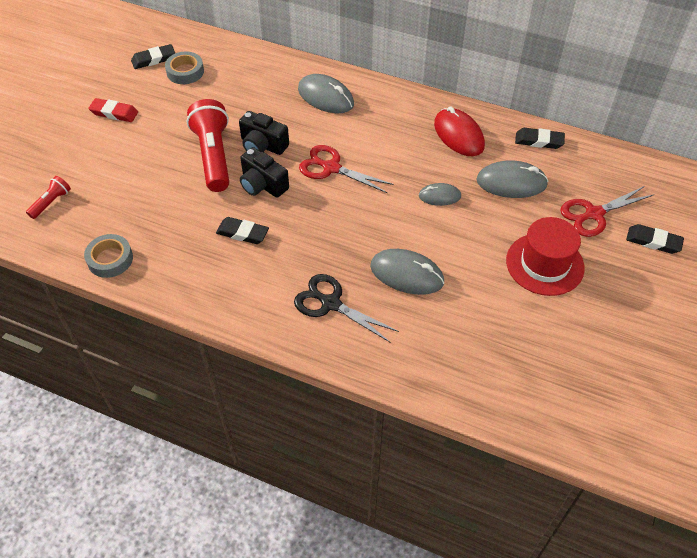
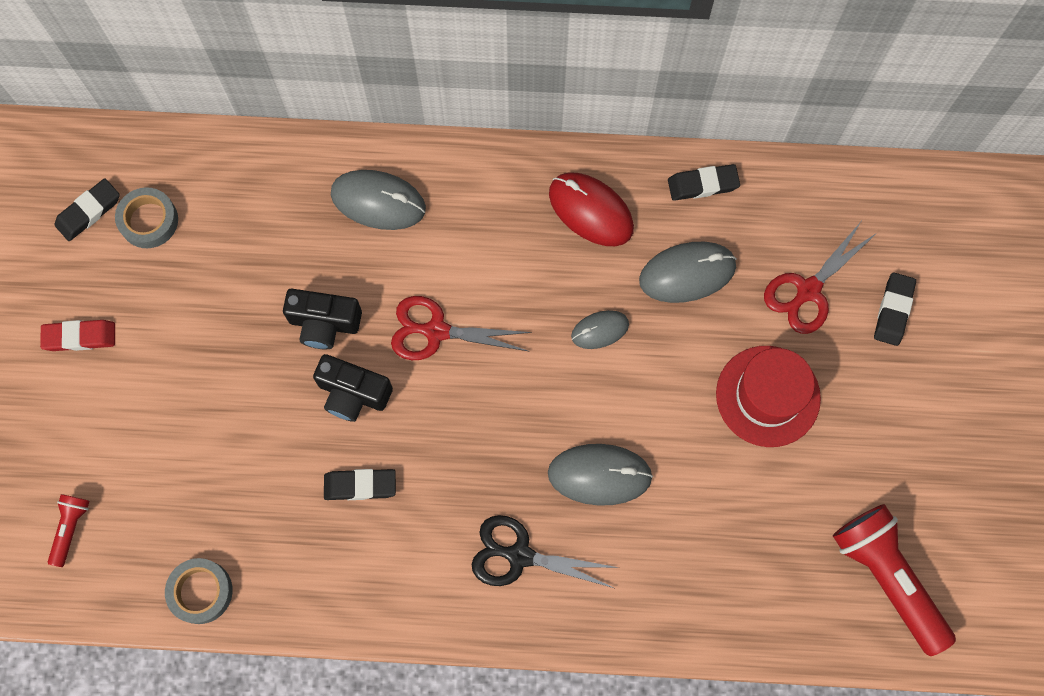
camera: 20 degrees left, 20 degrees up
(213, 156) = (262, 367): red flashlight -> red flashlight (887, 578)
(653, 241) = (893, 310): black eraser -> black eraser turned 75 degrees counterclockwise

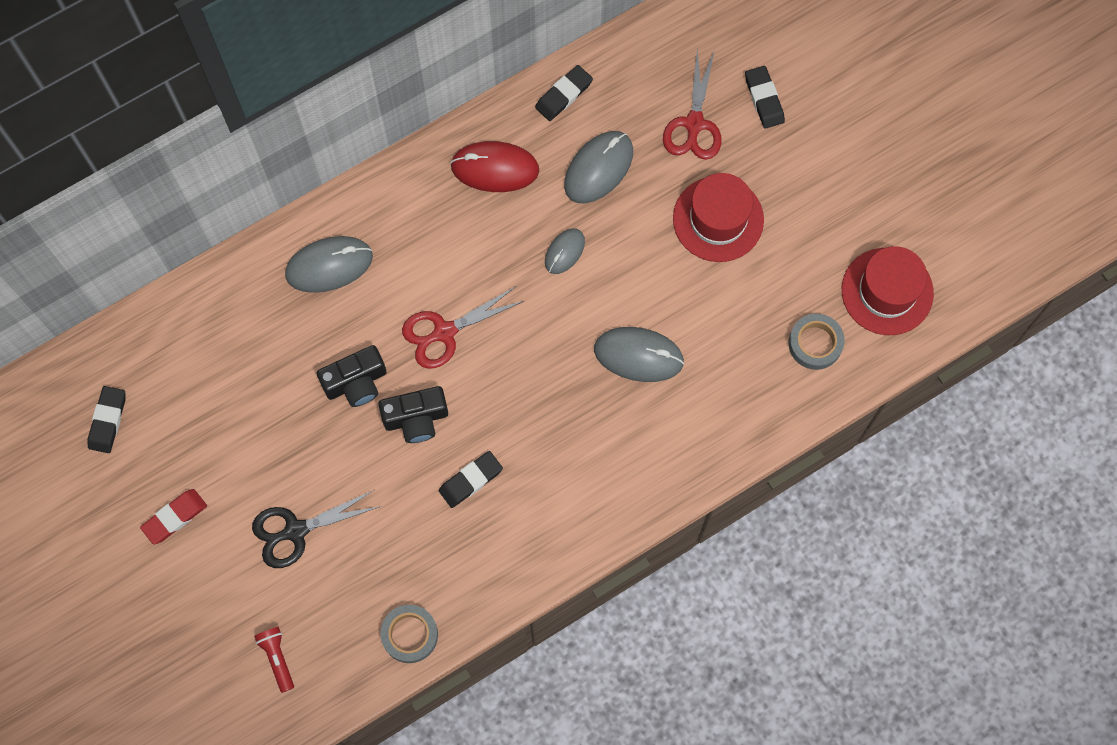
camera: 35 degrees left, 0 degrees up
(149, 221) = (161, 396): grey tape -> grey tape (815, 343)
(519, 555) = (622, 450): black scissors -> black scissors (295, 531)
(599, 475) = (638, 355): grey mouse -> grey mouse turned 45 degrees clockwise
(887, 578) = (887, 291): red flashlight -> red hat

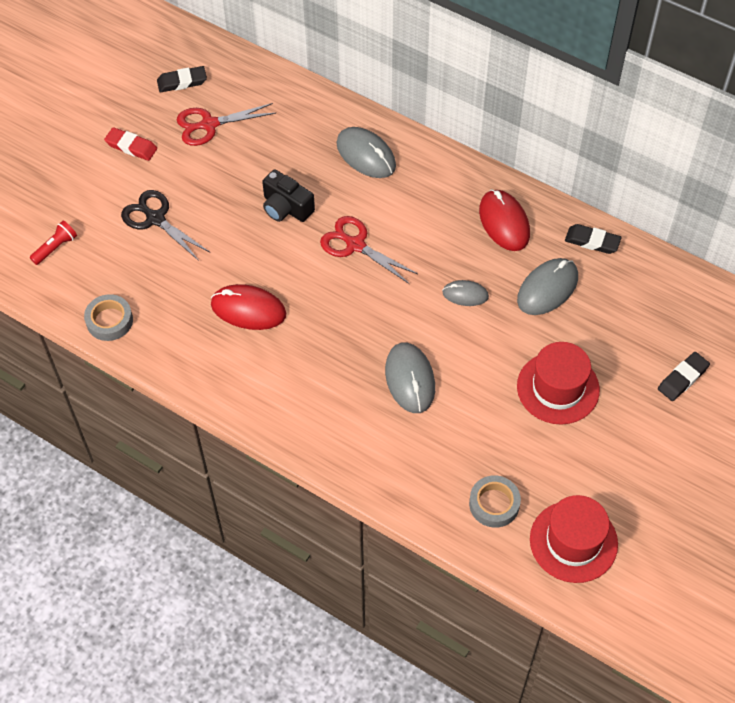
camera: 65 degrees right, 15 degrees down
(416, 418) = (278, 255): black camera -> none
(470, 480) = (248, 309): black eraser -> red mouse
(598, 168) = (547, 289): grey mouse -> grey mouse turned 60 degrees counterclockwise
(694, 124) = (627, 338): red scissors -> red scissors (209, 125)

